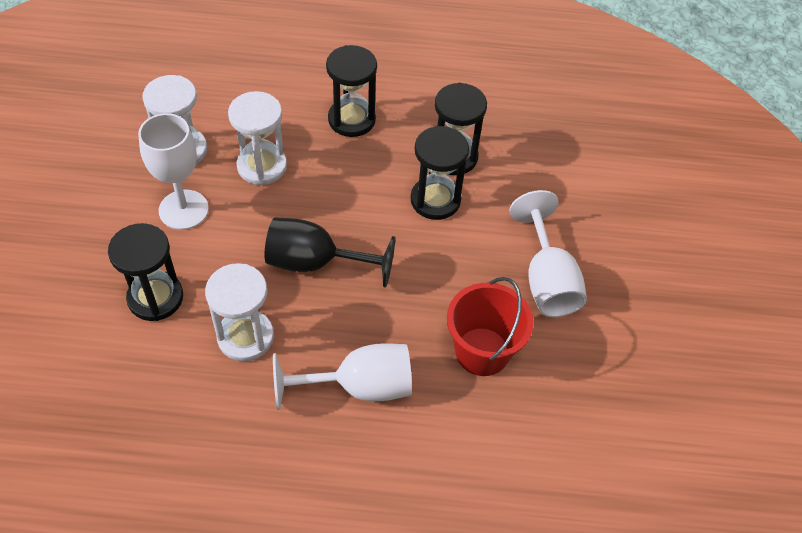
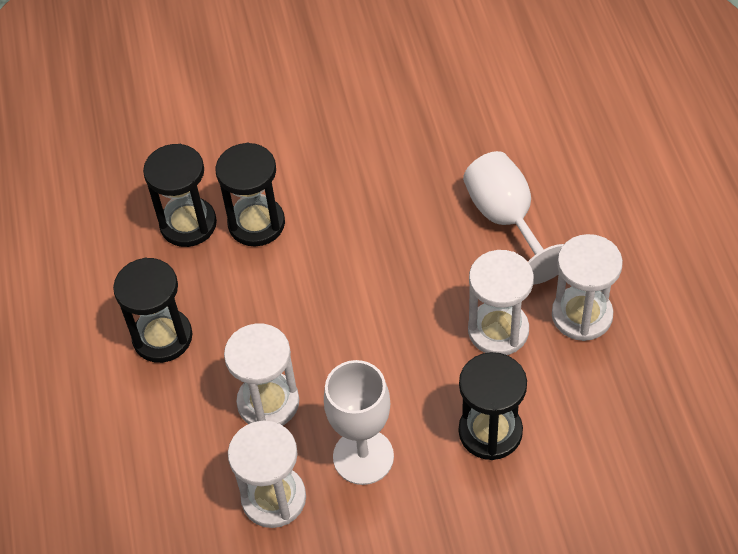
camera: 100 degrees left, 0 degrees up
(227, 409) = (582, 315): none -> white hourglass
(315, 263) = (382, 302): black goblet -> none
(482, 351) = (425, 140): red bucket -> none
(547, 280) = (323, 111): white goblet -> none

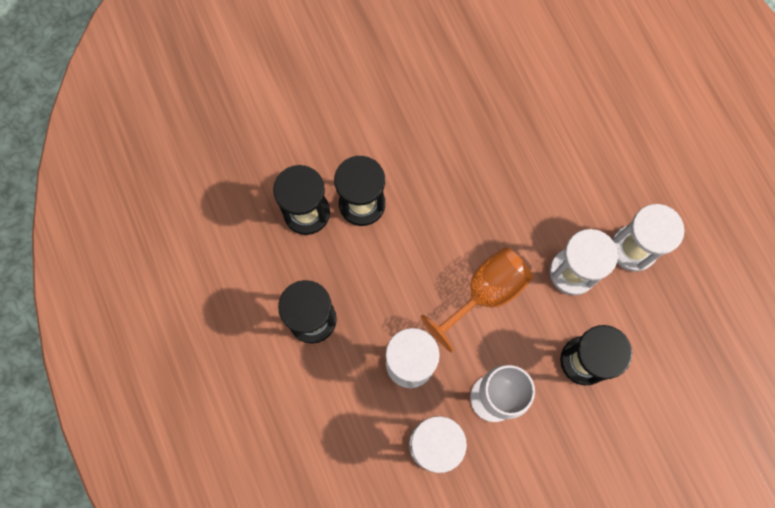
camera: 15 degrees left, 20 degrees up
(382, 339) = (485, 293): none -> orange goblet
(507, 220) = (559, 171): white goblet -> none

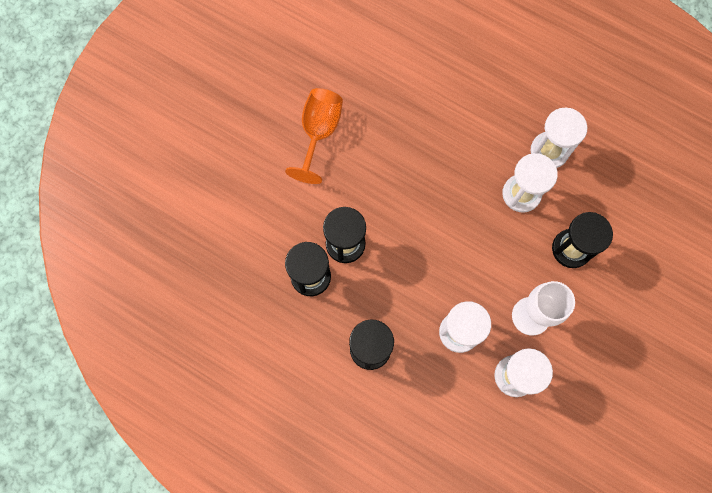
camera: 35 degrees left, 0 degrees up
(485, 293) = (474, 248): orange goblet -> orange goblet (319, 133)

